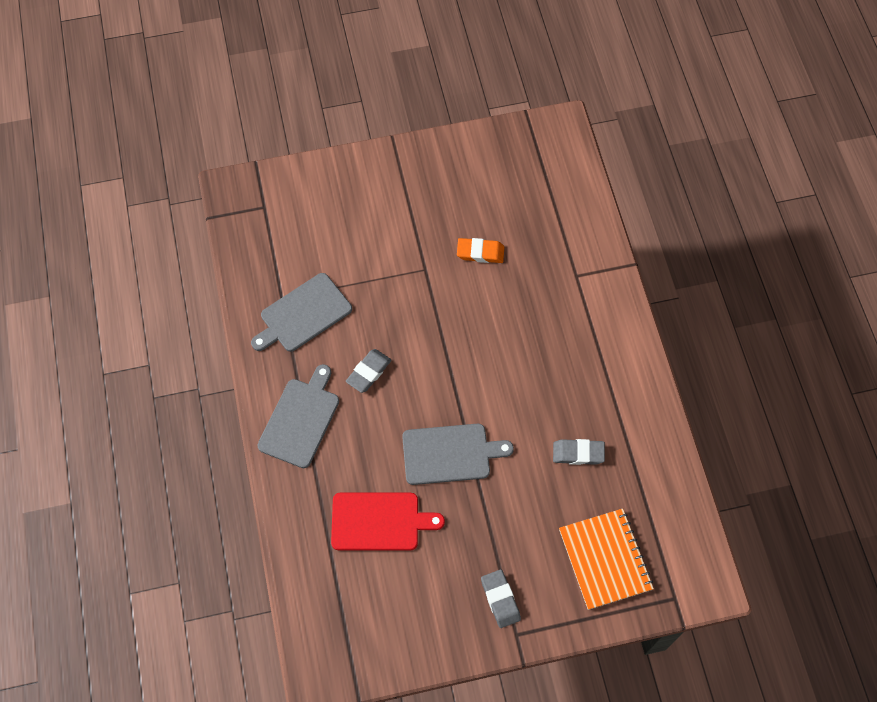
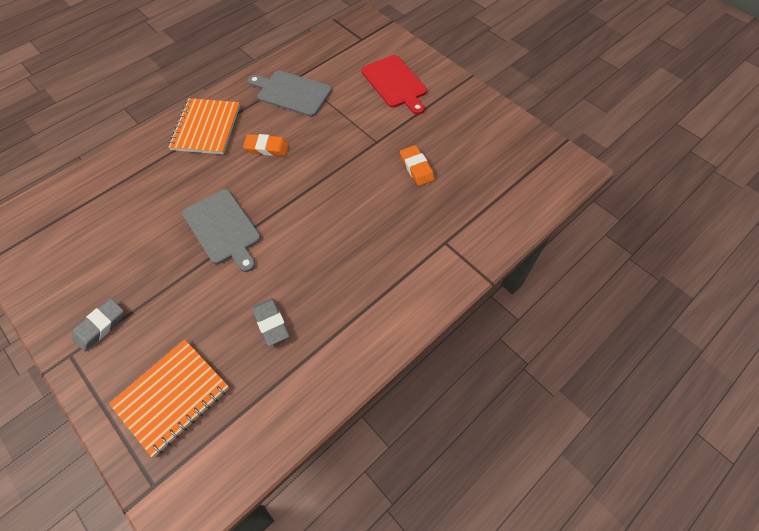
camera: 60 degrees right, 5 degrees down
(300, 420) = (206, 128): grey cutting board -> orange notebook
(368, 372) = (267, 148): grey eraser -> orange eraser
(379, 521) = (141, 210): red cutting board -> red cutting board (395, 83)

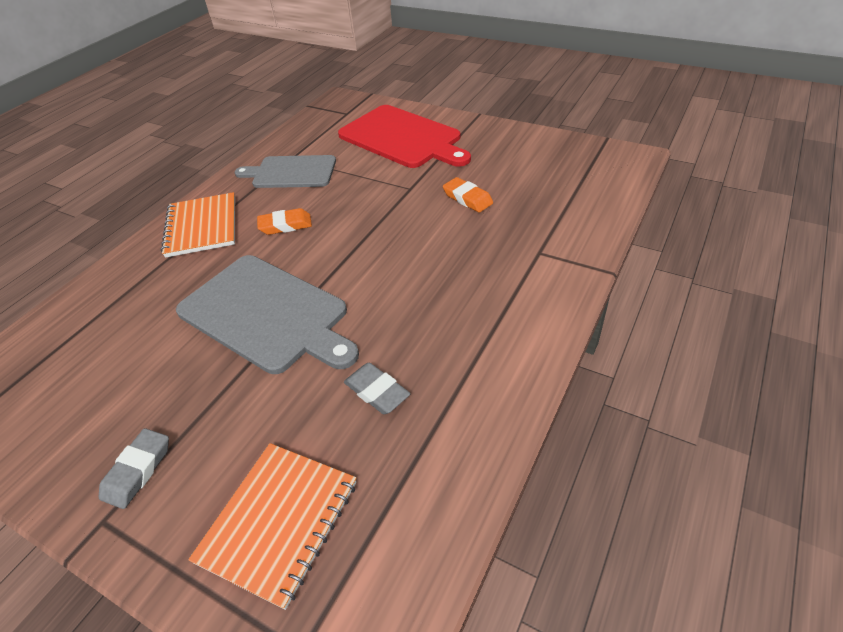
camera: 15 degrees left, 15 degrees down
(223, 229) = (266, 314): grey cutting board -> grey cutting board, size x1.52
(395, 83) = (402, 138): red cutting board -> red cutting board, size x1.52

